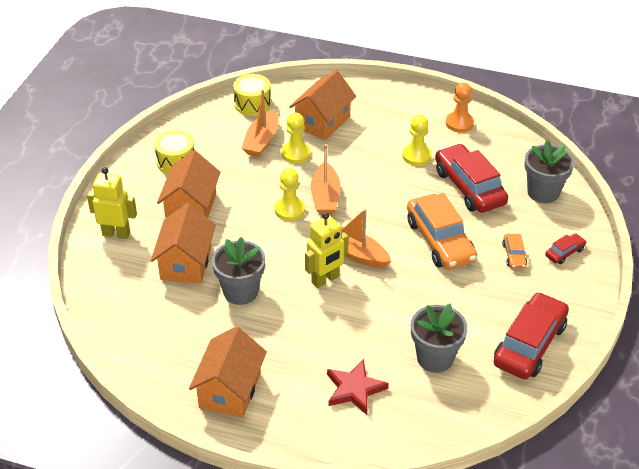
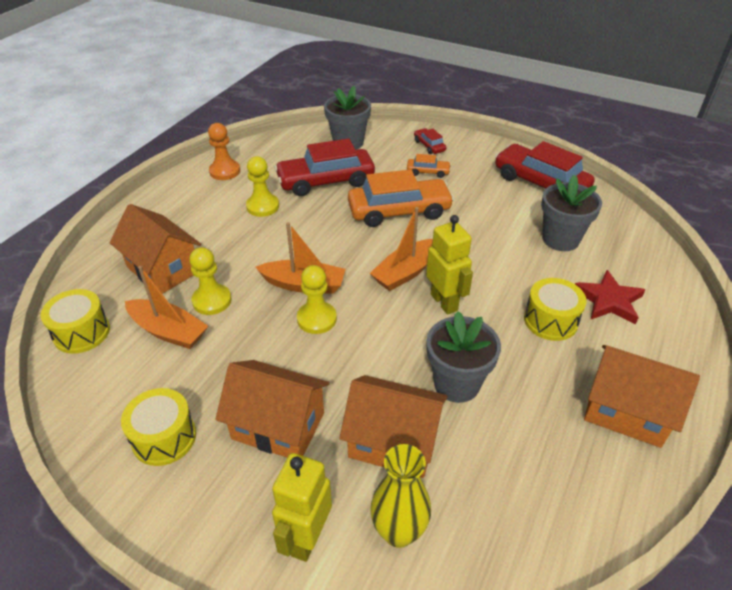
camera: 80 degrees left, 0 degrees up
(123, 272) = (398, 532): none -> yellow vase
(319, 347) = (550, 320): none -> yellow drum

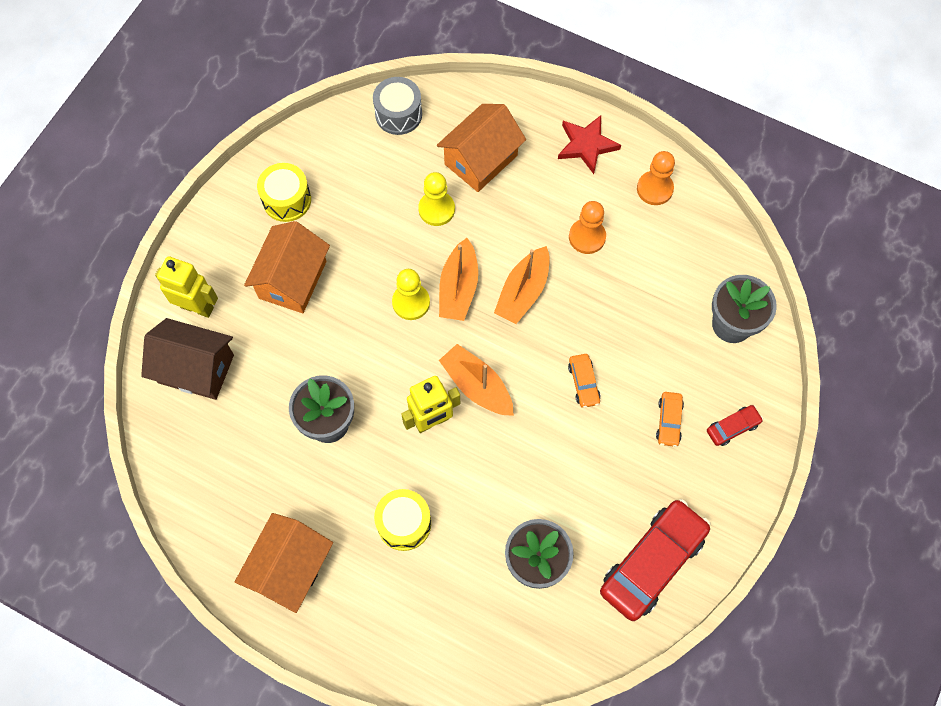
camera: 90 degrees right, 25 degrees up
(82, 332) = (398, 114): yellow drum -> grey drum
(168, 331) = (398, 181): orange boat -> orange boat (523, 292)
(262, 206) = (587, 237): yellow pawn -> orange pawn
(326, 181) = (641, 300): red car -> none
(393, 441) = (272, 367): orange house -> none
(398, 532) = (196, 369): yellow vase -> brown house
(399, 211) = (583, 383): orange car -> orange car, size x0.46
(608, 300) = (432, 592): red star -> red star (586, 145)

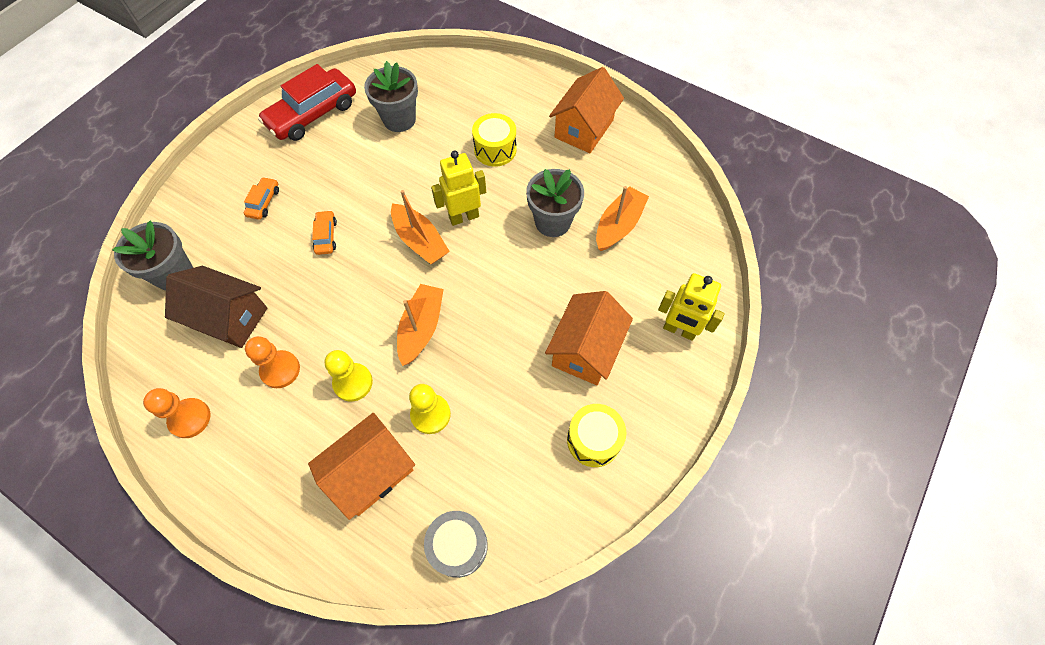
camera: 175 degrees left, 5 degrees down
(196, 369) = (673, 274): brown house -> brown house (229, 318)
(411, 302) = (470, 318): yellow pawn -> yellow pawn (353, 383)
(523, 292) = (359, 319): orange boat -> orange boat (618, 225)
(586, 145) = (245, 481): red star -> none
(732, 427) = (213, 194): red car -> none

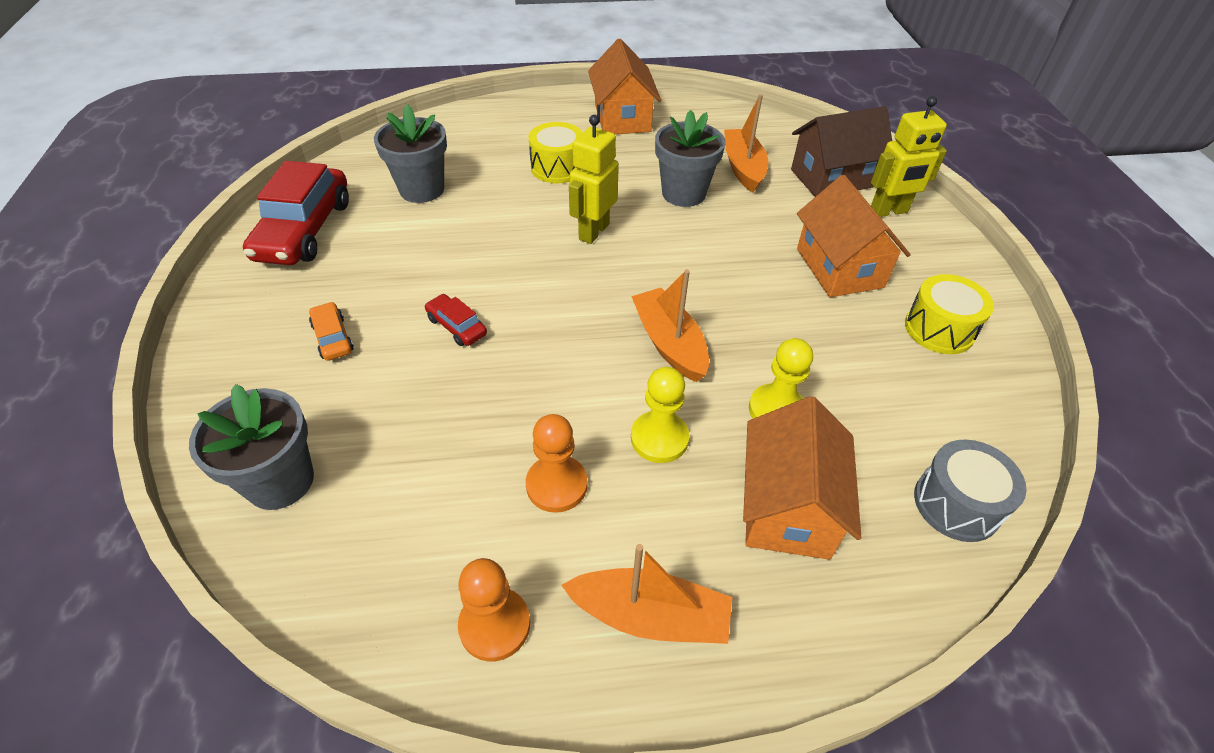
camera: 40 degrees left, 15 degrees down
(229, 318) = (421, 477): brown house -> brown house (832, 178)
(326, 236) = (456, 326): orange car -> red car
(420, 241) = (572, 273): orange boat -> orange boat (650, 616)

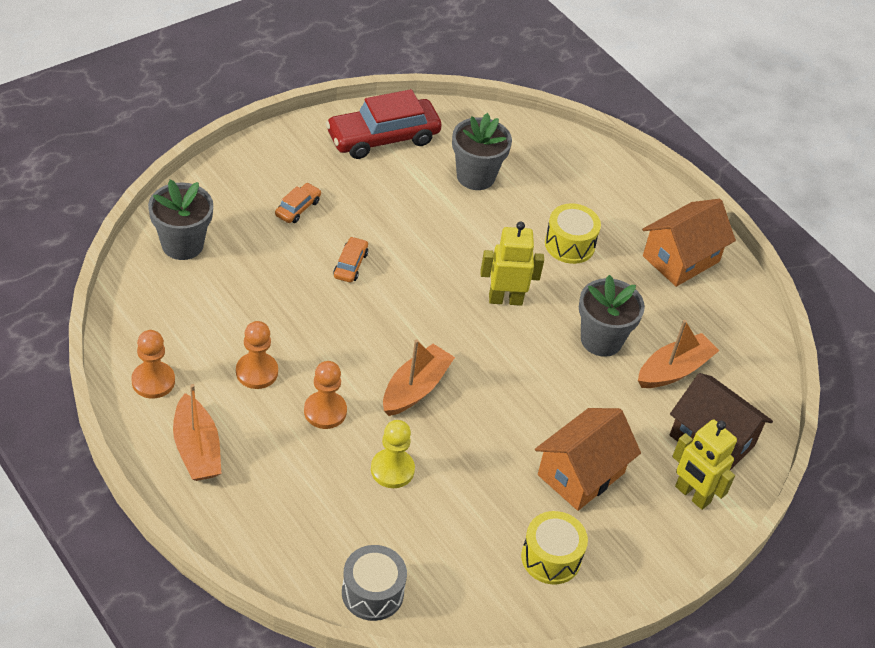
camera: 55 degrees right, 0 degrees up
(456, 326) = (350, 265): red car -> orange car
(659, 438) = (325, 411): yellow pawn -> orange pawn
(787, 507) = (312, 496): orange house -> none

